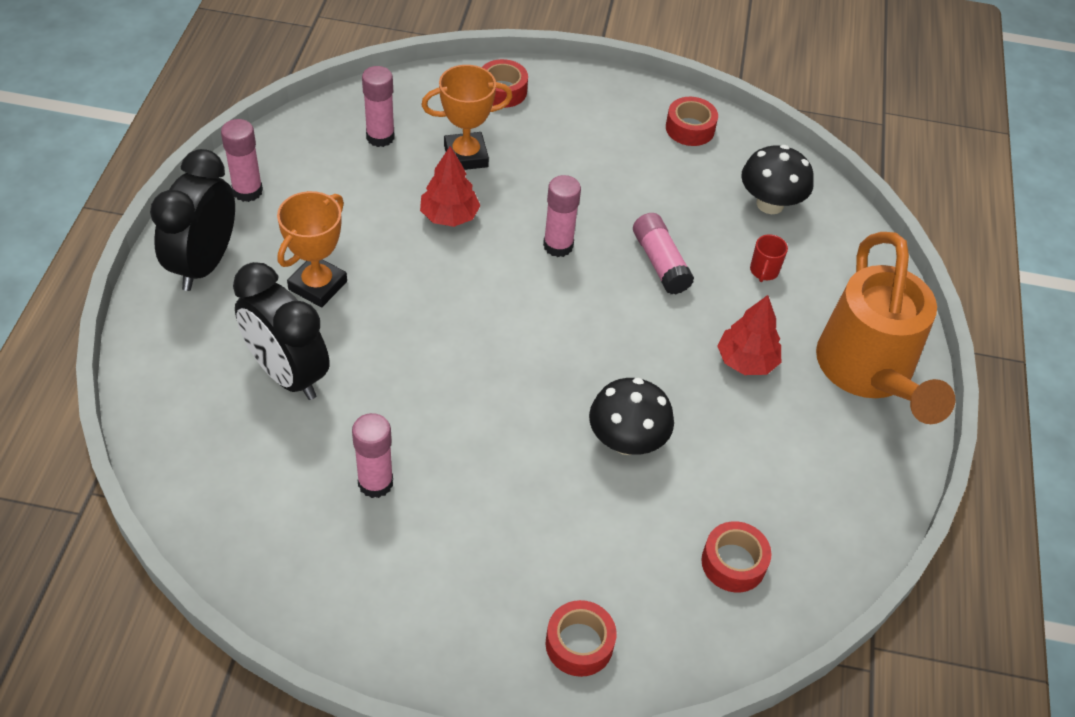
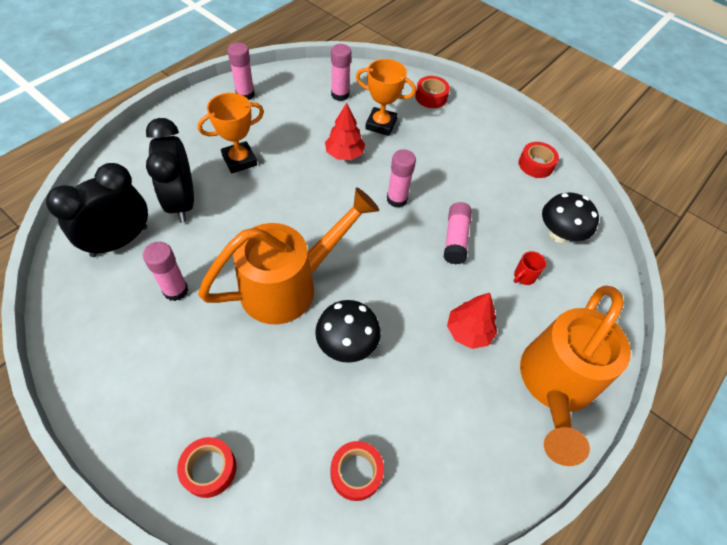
camera: 30 degrees right, 5 degrees up
(204, 264) = (191, 122): black clock -> black clock (119, 241)
(508, 409) = (288, 285): none -> orange watering can

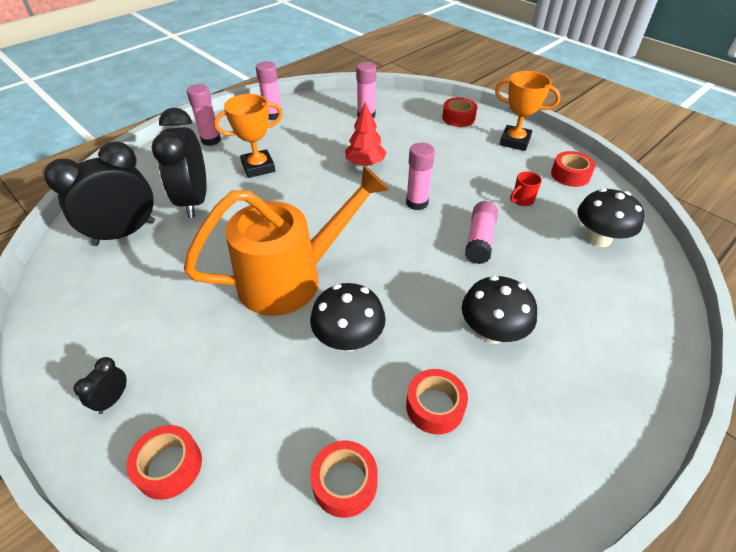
camera: 10 degrees right, 10 degrees down
(147, 413) = (113, 399): none -> black clock
(175, 290) = (171, 279): pink glue stick -> pink glue stick (211, 140)
(381, 124) = (405, 139): orange trophy -> orange trophy (514, 141)
(424, 403) = (435, 406): none -> red tape
(468, 331) = (492, 332): red tree -> black mushroom
(524, 276) = (558, 278): red mug -> red mug (522, 200)
(555, 384) = (600, 394): orange watering can -> none

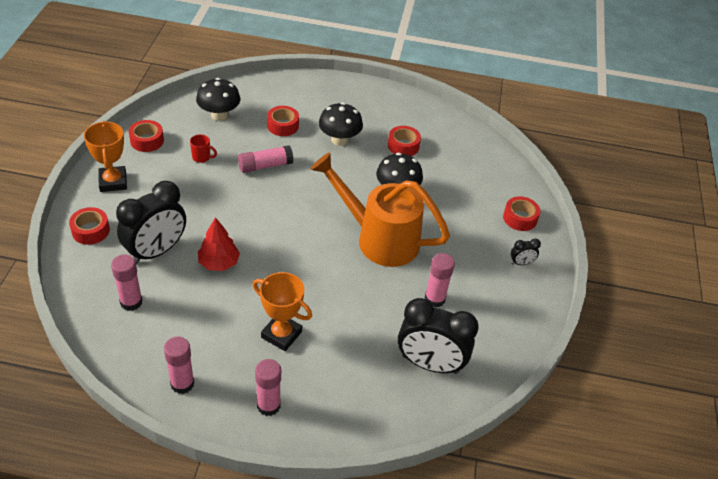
camera: 130 degrees left, 0 degrees up
(194, 201) = (359, 347): black clock -> black clock (156, 251)
(345, 483) = (465, 160): red tape -> red tape (283, 125)
(417, 203) = (249, 210): pink glue stick -> pink glue stick (434, 299)

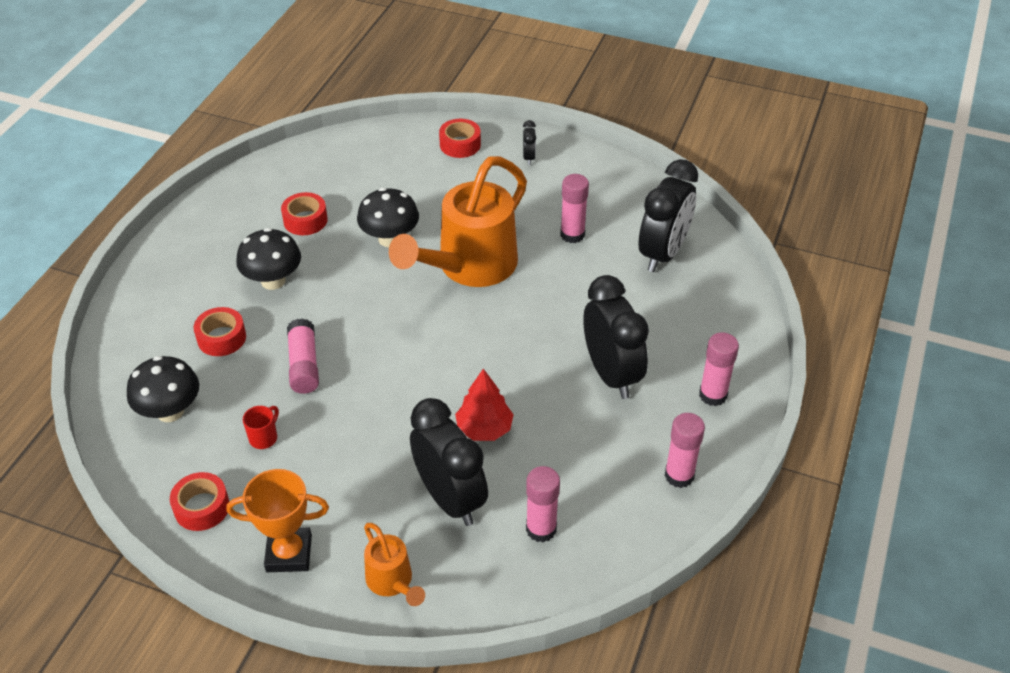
camera: 75 degrees left, 0 degrees up
(90, 230) = (392, 581): red tape -> orange watering can
(281, 334) = (611, 374): orange trophy -> black clock

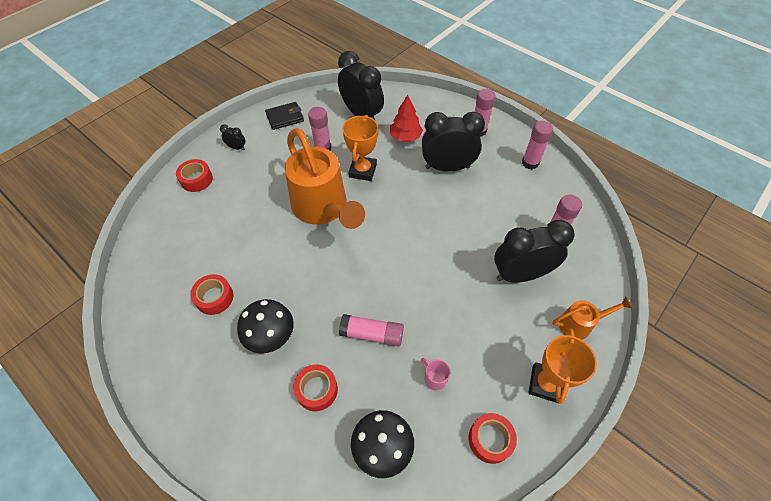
camera: 70 degrees left, 10 degrees up
(264, 438) = (434, 378): red mug -> pink mug
(390, 239) = (269, 247): black mushroom -> none
(484, 429) = (469, 241): red tree -> red tree (405, 137)
(554, 285) = (362, 171): none -> orange trophy
(608, 181) = (285, 117): none -> black wallet

